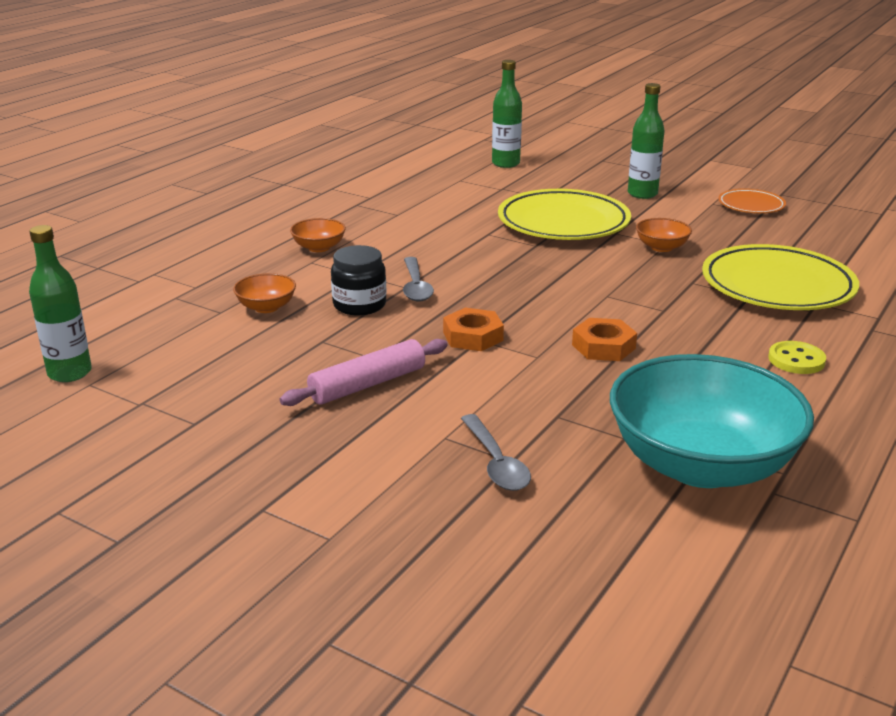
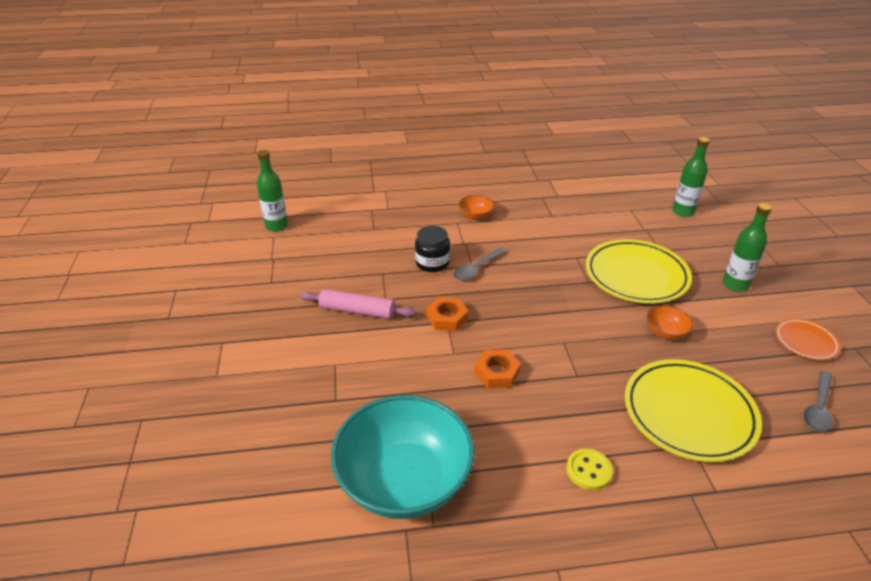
camera: 50 degrees right, 10 degrees up
(266, 307) = (394, 238): orange bowl -> none
(496, 463) = (328, 395): grey spoon -> grey spoon (818, 408)

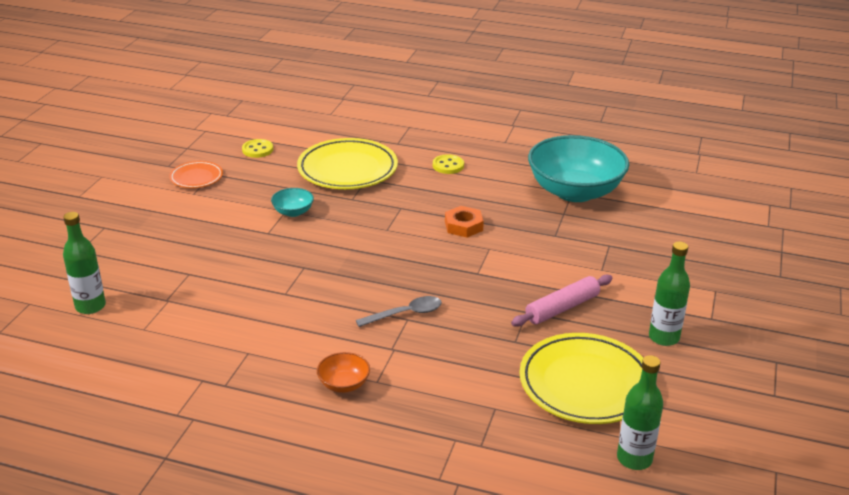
camera: 155 degrees left, 5 degrees down
(357, 311) = (562, 308): pink rolling pin -> pink rolling pin turned 75 degrees counterclockwise
(432, 263) = (450, 335): black jar -> none
(447, 318) = (475, 276): orange nut -> none
(636, 276) = (251, 258): yellow plate -> yellow plate (585, 384)
(665, 332) = (293, 212): orange bowl -> turquoise bowl
(735, 285) = (175, 225): green bottle -> green bottle (664, 337)
(818, 408) = (257, 150): grey spoon -> yellow button

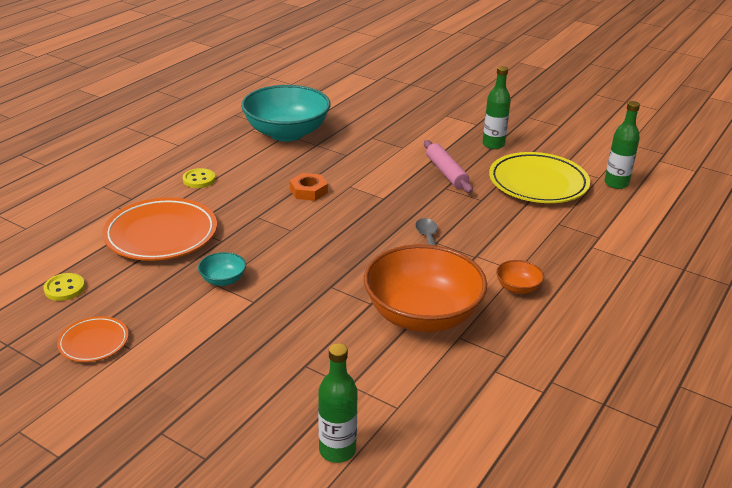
camera: 75 degrees left, 0 degrees up
(275, 326) = (422, 315): none -> orange bowl
(347, 169) = (161, 235): yellow plate -> orange plate

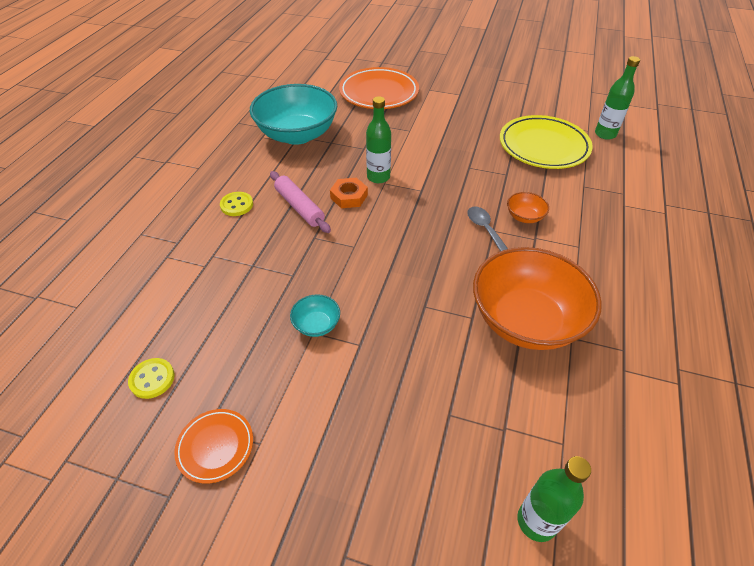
camera: 15 degrees left, 15 degrees up
(161, 235) = (228, 282): orange plate -> orange plate (379, 93)
(446, 173) = (461, 151): pink rolling pin -> pink rolling pin (299, 207)
(493, 144) = (485, 113): green bottle -> green bottle (378, 177)
(517, 288) = (590, 266): orange bowl -> orange bowl (524, 217)

